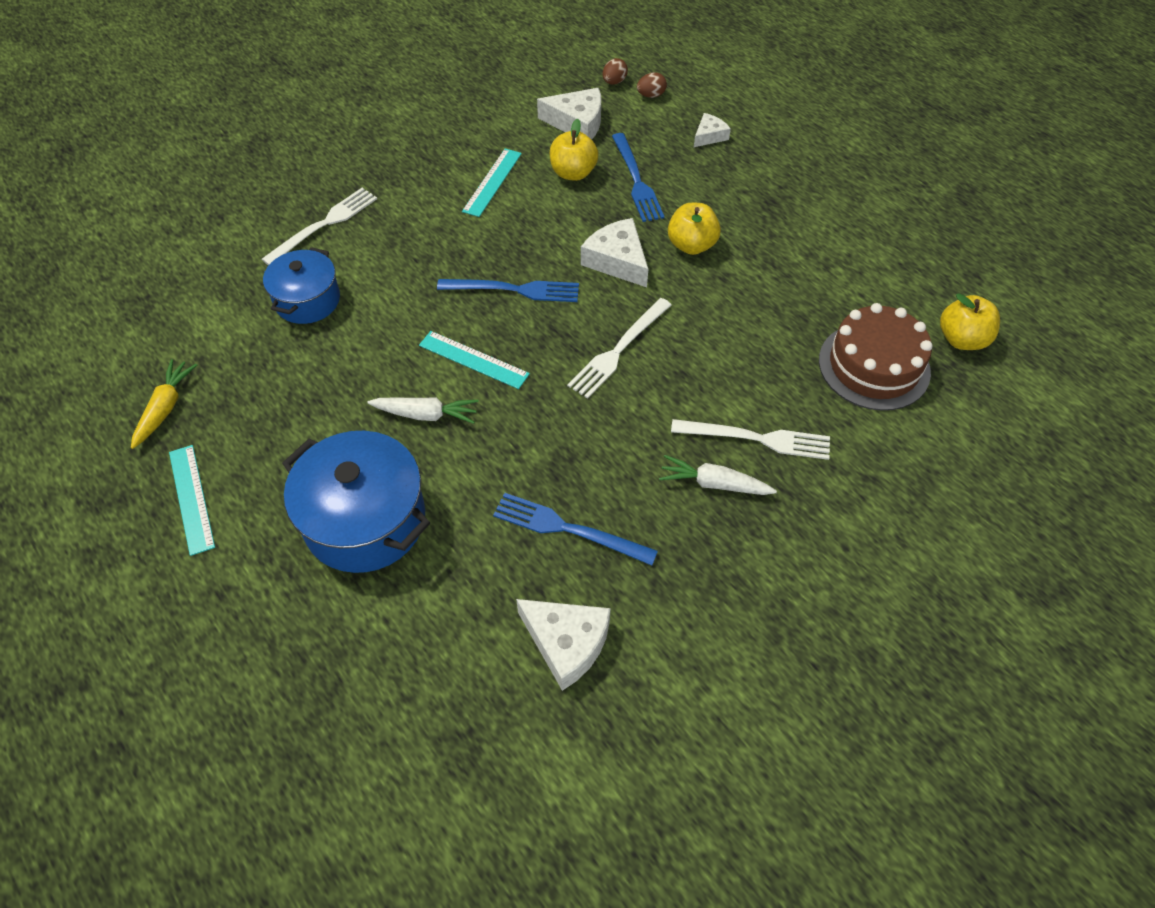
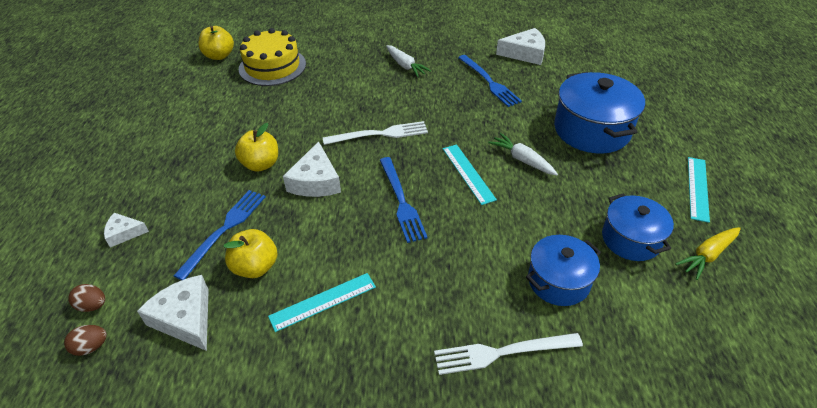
camera: 140 degrees left, 10 degrees down
(253, 381) = (631, 239): none -> blue pot
(513, 290) = (401, 201): blue fork -> blue fork turned 150 degrees counterclockwise
(567, 643) = (525, 53): white cheese -> white cheese turned 105 degrees clockwise
(756, 439) = (365, 70): white fork -> none
(874, 366) = (272, 66): brown cake -> yellow cake

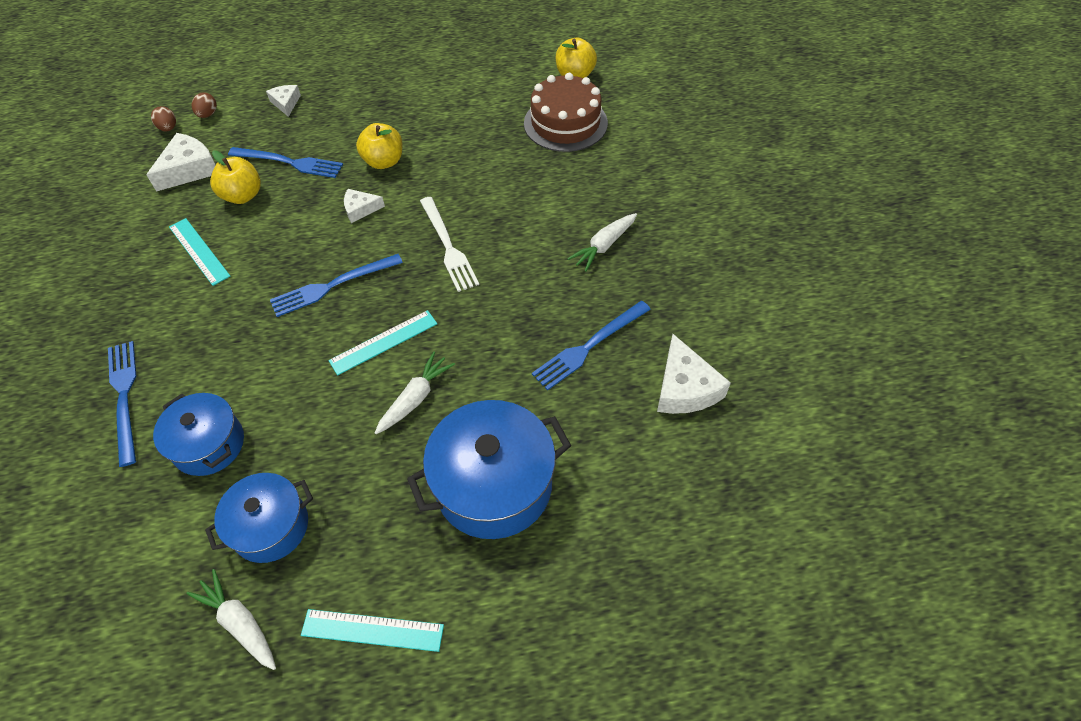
camera: 80 degrees right, 10 degrees up
(272, 66) = (565, 123): yellow cake -> brown cake
(315, 181) = (360, 209): white cheese -> white cheese, size x0.59
(502, 352) = (124, 397): white fork -> blue fork
(707, 255) = (240, 623): yellow carrot -> white carrot

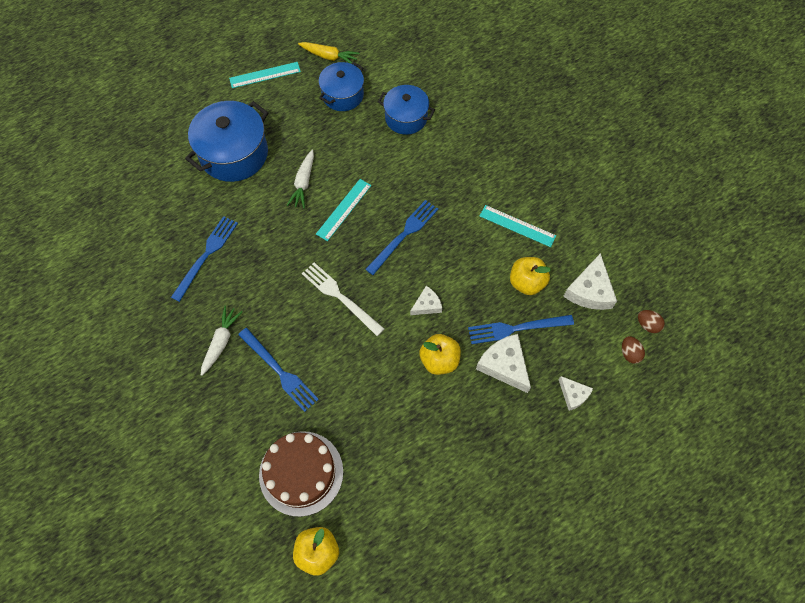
camera: 155 degrees right, 10 degrees up
(124, 397) = (476, 123): blue fork -> blue fork (279, 371)
(240, 623) = (329, 56): white carrot -> yellow carrot
(685, 388) = (135, 249): white cheese -> white cheese (504, 365)

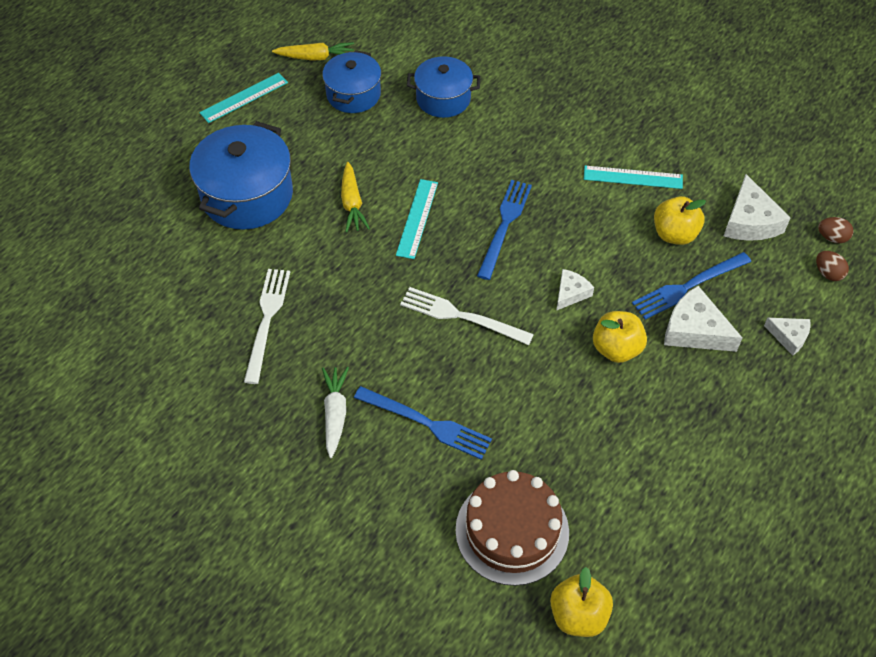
camera: 20 degrees left, 10 degrees down
(206, 256) = (267, 320): blue fork -> white fork
(303, 183) = (352, 203): white carrot -> yellow carrot

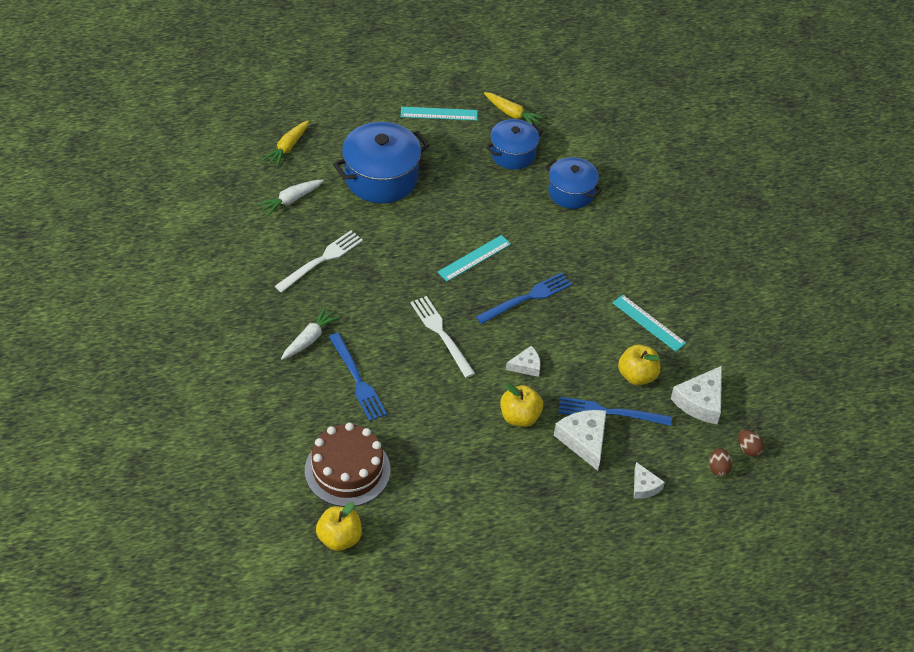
camera: 35 degrees right, 5 degrees down
(173, 277) = (291, 200): none -> white carrot
(352, 203) = (442, 223): yellow carrot -> yellow carrot (287, 148)

